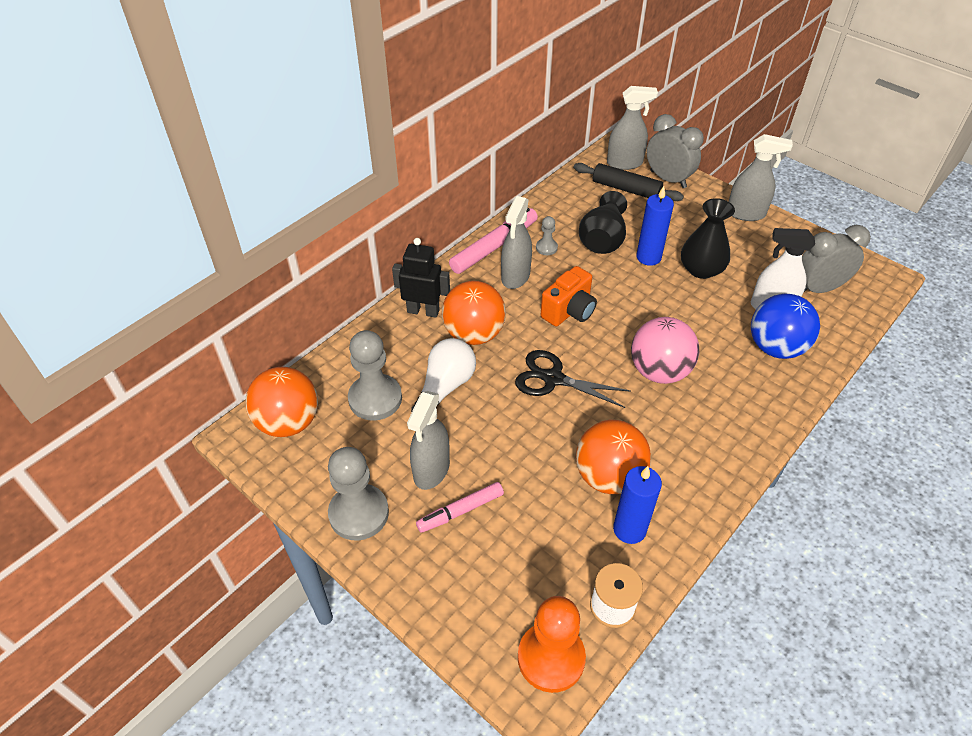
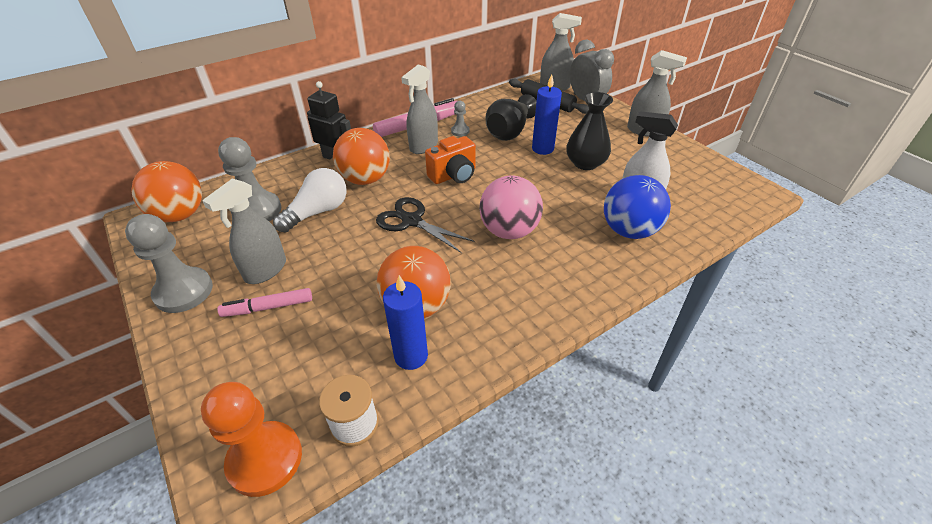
camera: 15 degrees right, 5 degrees down
(818, 288) = (690, 192): grey clock -> none

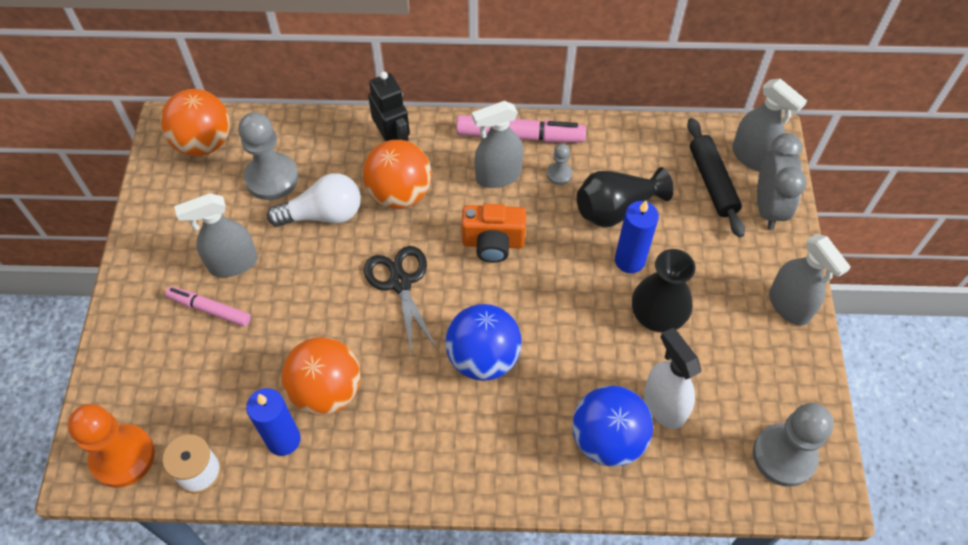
camera: 35 degrees right, 15 degrees up
(184, 291) = (157, 246): grey pawn -> grey pawn (784, 456)
(509, 231) = (483, 358): pink ball -> blue ball

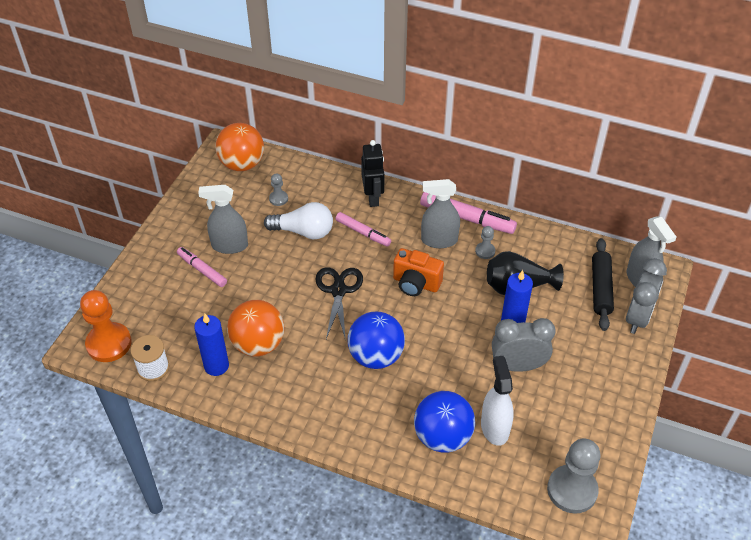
camera: 20 degrees right, 10 degrees down
(272, 178) = (278, 199): grey pawn -> grey pawn, size x0.48
(399, 193) = (363, 233): orange ball -> pink marker
(658, 314) = (518, 366): black vase -> grey clock
(789, 306) = (623, 390): grey spray bottle -> none

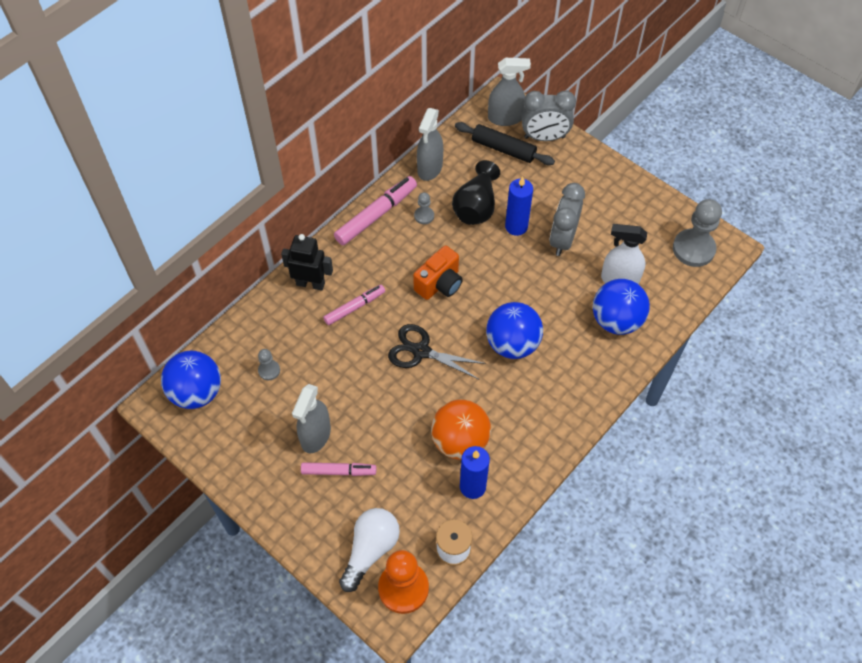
camera: 70 degrees left, 10 degrees up
(202, 270) = (338, 471): pink marker -> pink marker turned 150 degrees counterclockwise
(242, 164) = (196, 392): orange ball -> blue ball
(303, 231) = (328, 360): white light bulb -> white light bulb (370, 550)
(439, 240) = (394, 247): grey spray bottle -> grey spray bottle (430, 168)
(637, 318) = (544, 137): grey clock -> grey clock turned 135 degrees clockwise

